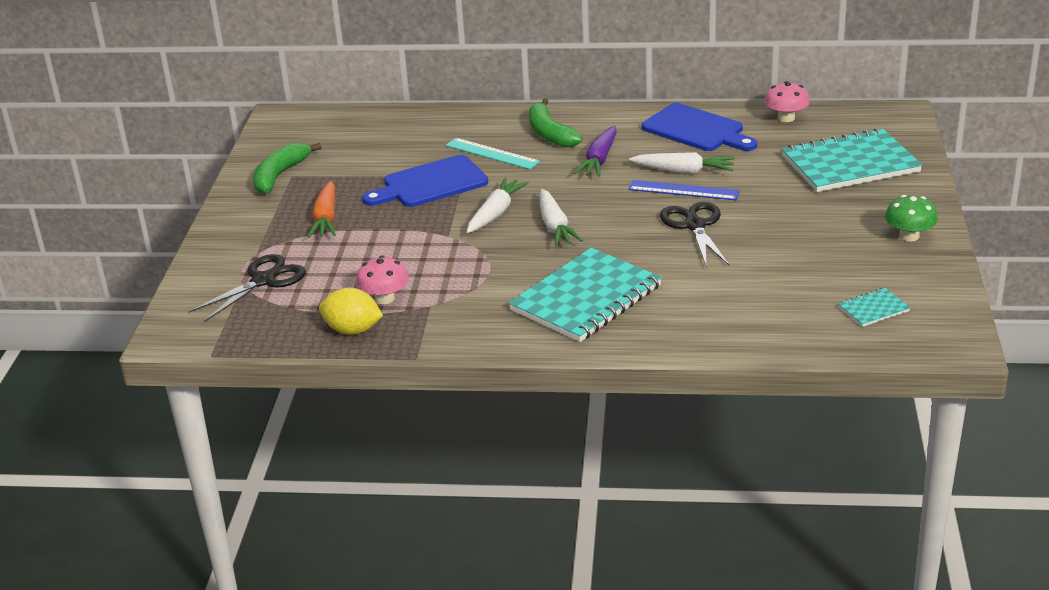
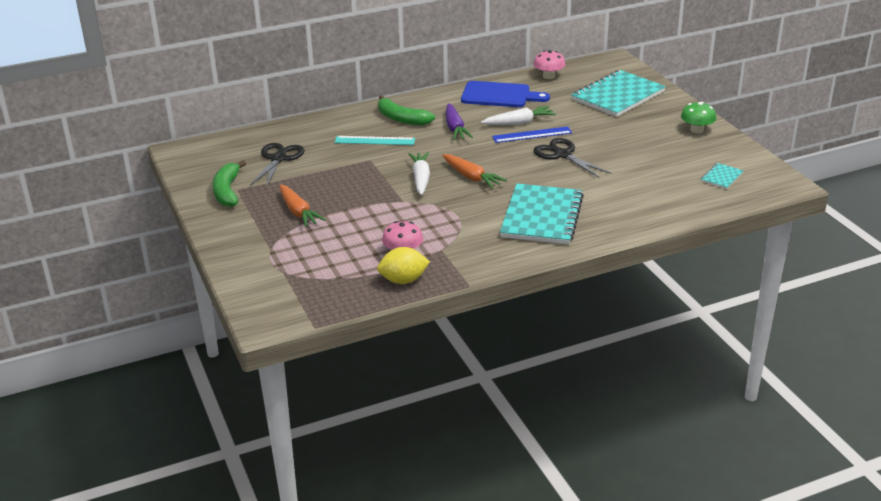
camera: 30 degrees left, 0 degrees up
(263, 281) = (297, 266): black scissors -> black scissors (278, 159)
(430, 184) = (352, 170): blue cutting board -> none
(555, 226) = (471, 177): white carrot -> orange carrot

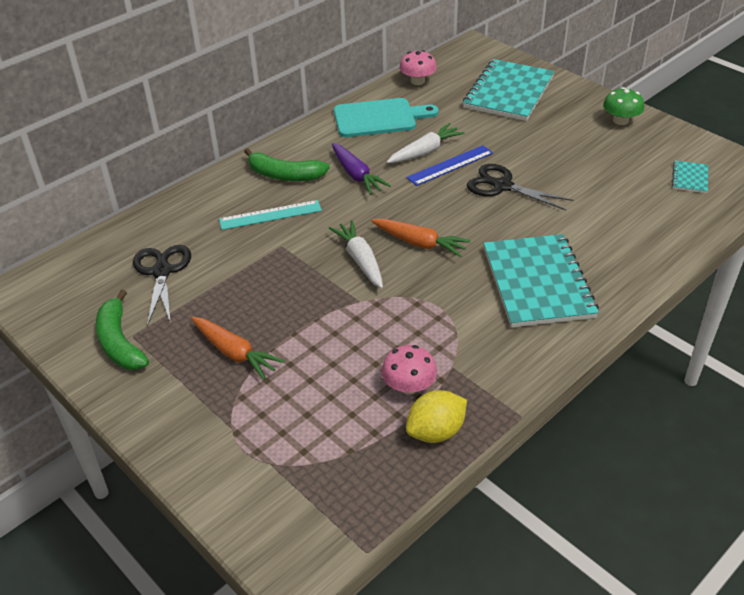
camera: 20 degrees left, 10 degrees up
(499, 95) = (379, 118): blue cutting board -> turquoise cutting board

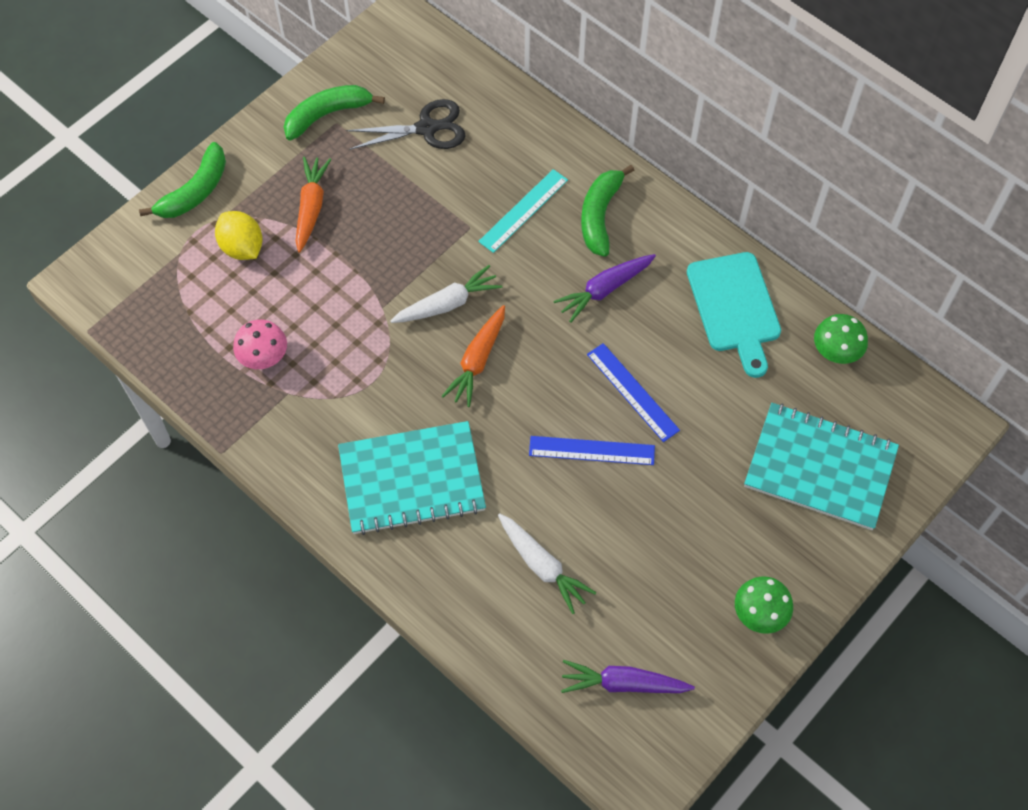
camera: 85 degrees right, 20 degrees up
(188, 453) = (195, 191): none -> green banana
(234, 353) = (311, 208): orange carrot -> orange carrot turned 150 degrees clockwise
(270, 215) = (523, 210): turquoise ruler -> turquoise ruler turned 60 degrees clockwise
(417, 81) = (836, 350): pink mushroom -> green mushroom
(425, 151) = (661, 363): white carrot -> white carrot (542, 566)
(436, 432) = (207, 380): yellow lemon -> yellow lemon (242, 247)
(502, 186) = (591, 451): black scissors -> blue ruler
(690, 178) = (623, 683): turquoise notebook -> purple carrot

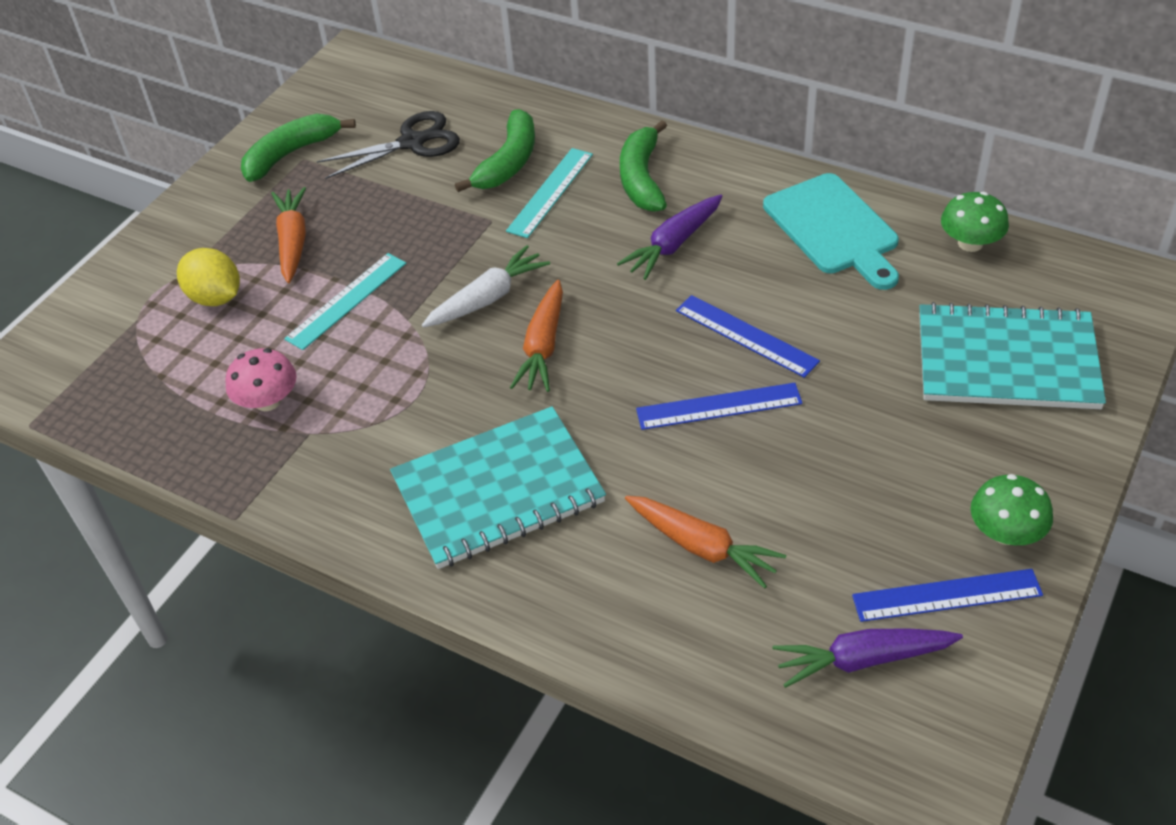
camera: 10 degrees left, 15 degrees down
(195, 191) = (144, 256): green banana -> green banana (508, 162)
(340, 277) = (346, 300): none -> turquoise ruler
(542, 566) = (702, 547): white carrot -> orange carrot
(699, 651) = (947, 596): none -> blue ruler

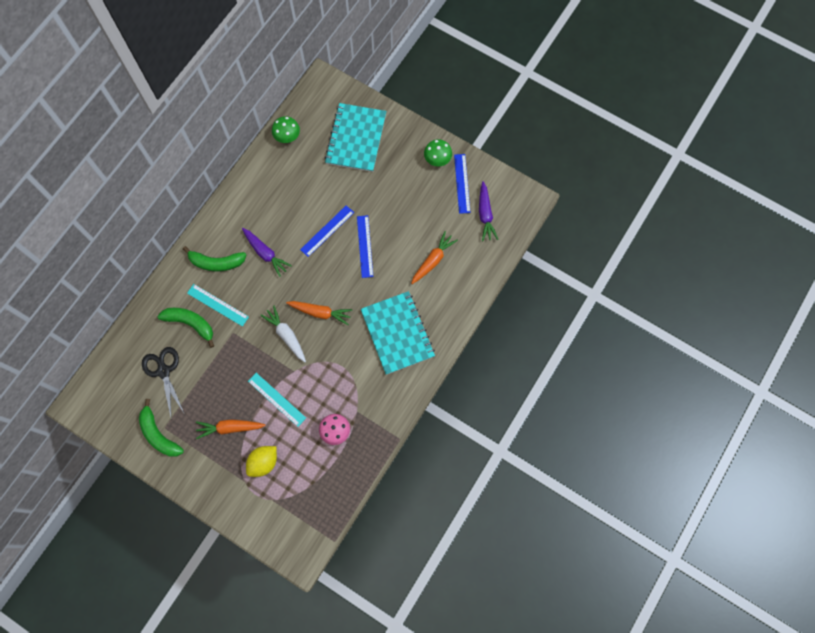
camera: 90 degrees left, 25 degrees up
(834, 228) = (268, 186): turquoise cutting board -> none

